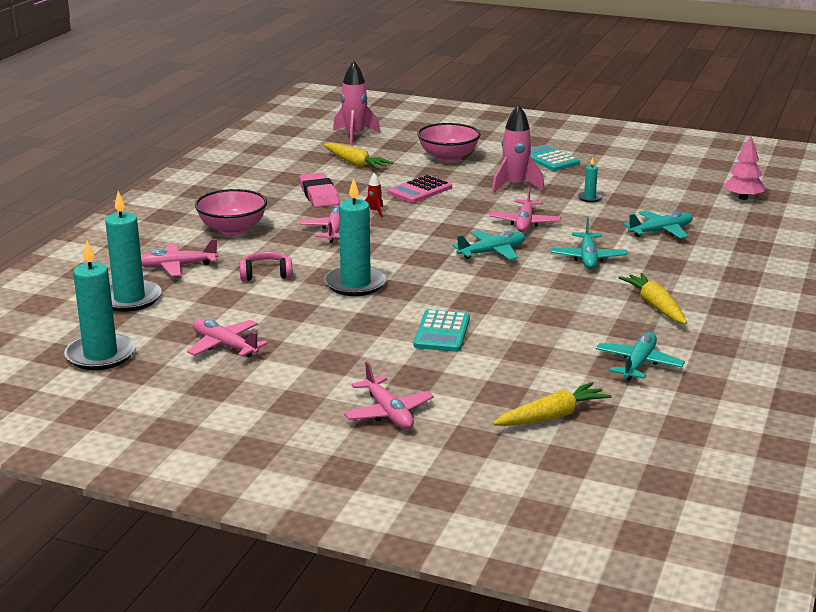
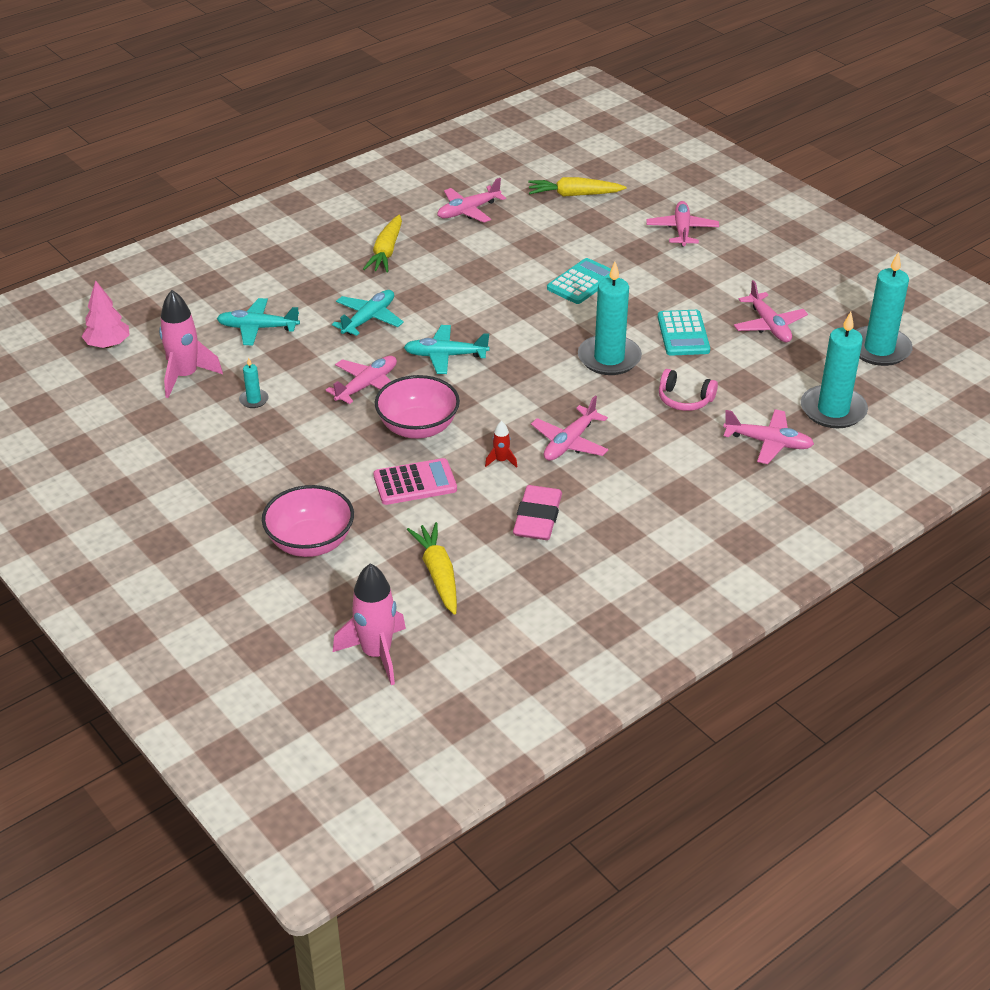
camera: 150 degrees left, 15 degrees up
(232, 229) = (678, 485): pink bowl -> pink bowl (418, 428)
(515, 186) = (303, 450): pink rocket -> pink rocket (185, 376)
(549, 159) = (199, 489): turquoise calculator -> turquoise calculator (683, 334)
(638, 364) = (468, 211): turquoise plane -> pink plane

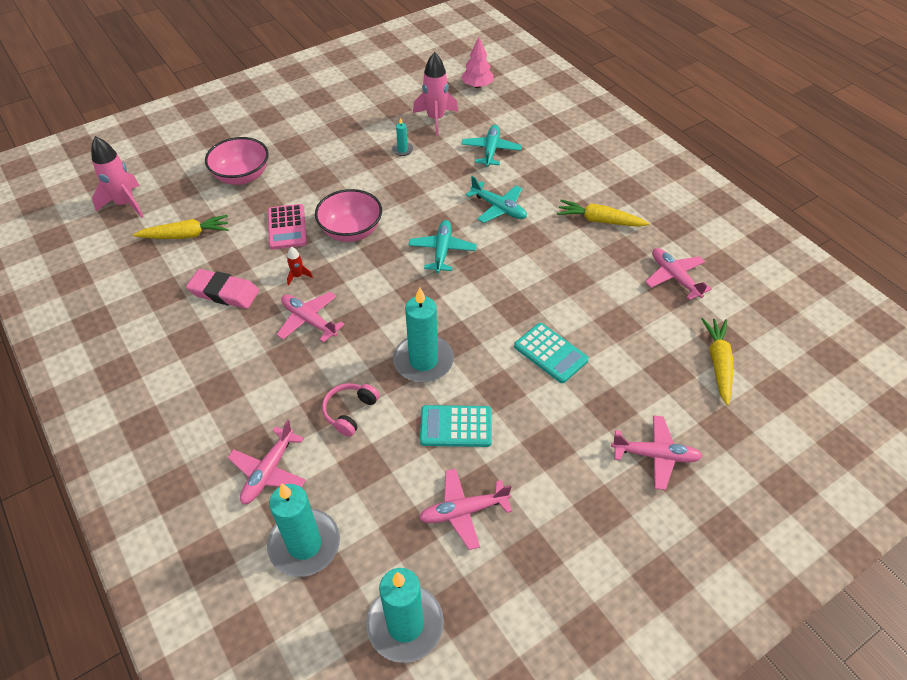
camera: 95 degrees right, 10 degrees up
(367, 385) = (409, 205): pink plane -> none

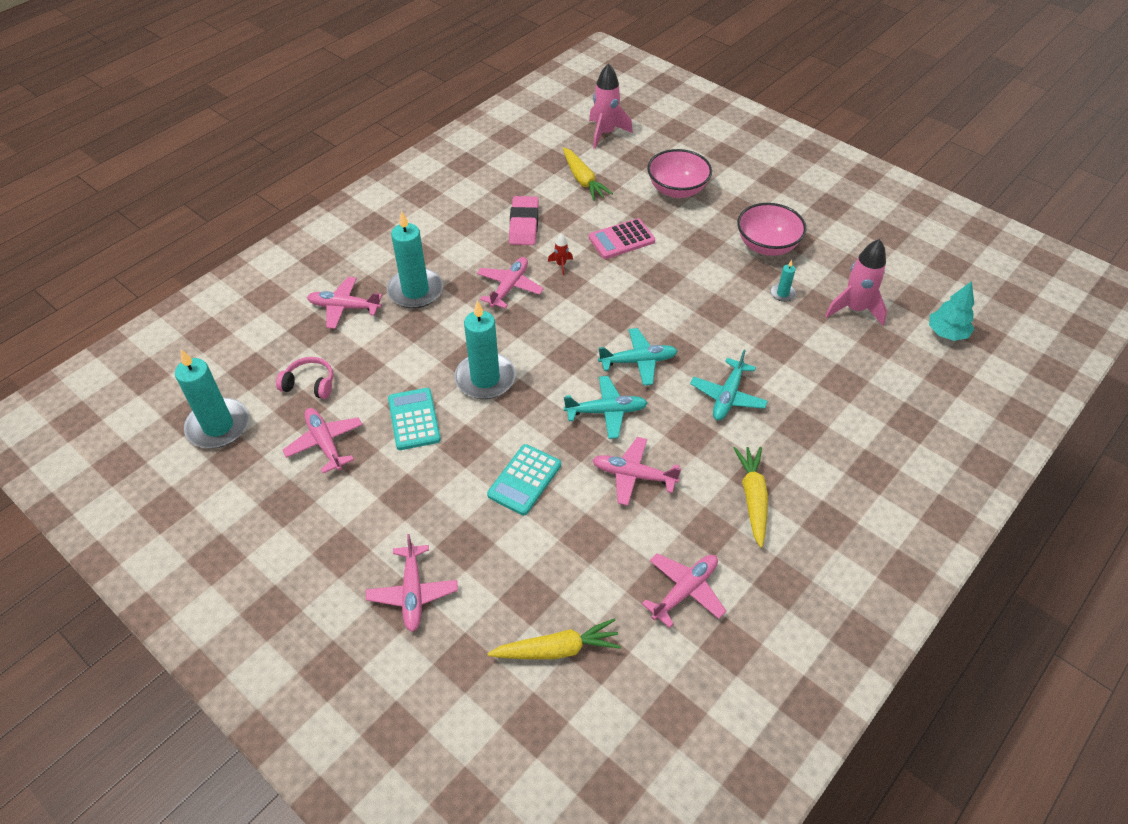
camera: 75 degrees right, 0 degrees up
(304, 544) = (282, 347): turquoise candle -> turquoise candle (415, 291)
(350, 412) = (414, 341): pink headphones -> pink headphones (310, 384)
(351, 231) = (636, 285): pink bowl -> pink bowl (767, 246)
(477, 86) = (946, 333): pink tree -> turquoise tree
(491, 150) = (826, 370): turquoise plane -> turquoise plane (606, 411)
(563, 282) = (633, 475): none -> pink plane

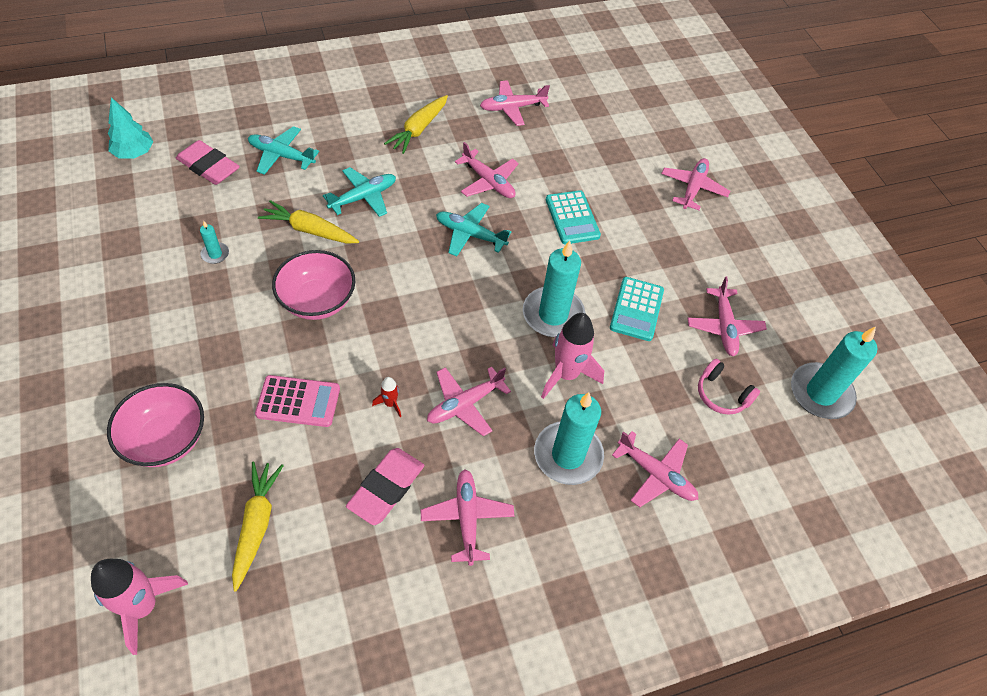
camera: 155 degrees left, 5 degrees up
(462, 232) = (467, 518): none -> pink plane
(524, 480) = (572, 218): turquoise calculator -> turquoise calculator turned 105 degrees clockwise
(557, 649) = (614, 119): yellow carrot -> yellow carrot (309, 230)
(638, 361) = (406, 261): turquoise plane -> turquoise plane (281, 156)
(767, 246) = (164, 310): pink bowl -> pink bowl (317, 301)
(854, 309) = (175, 208): pink rocket -> pink rocket (566, 374)
(878, 354) = (208, 166): none -> pink eraser

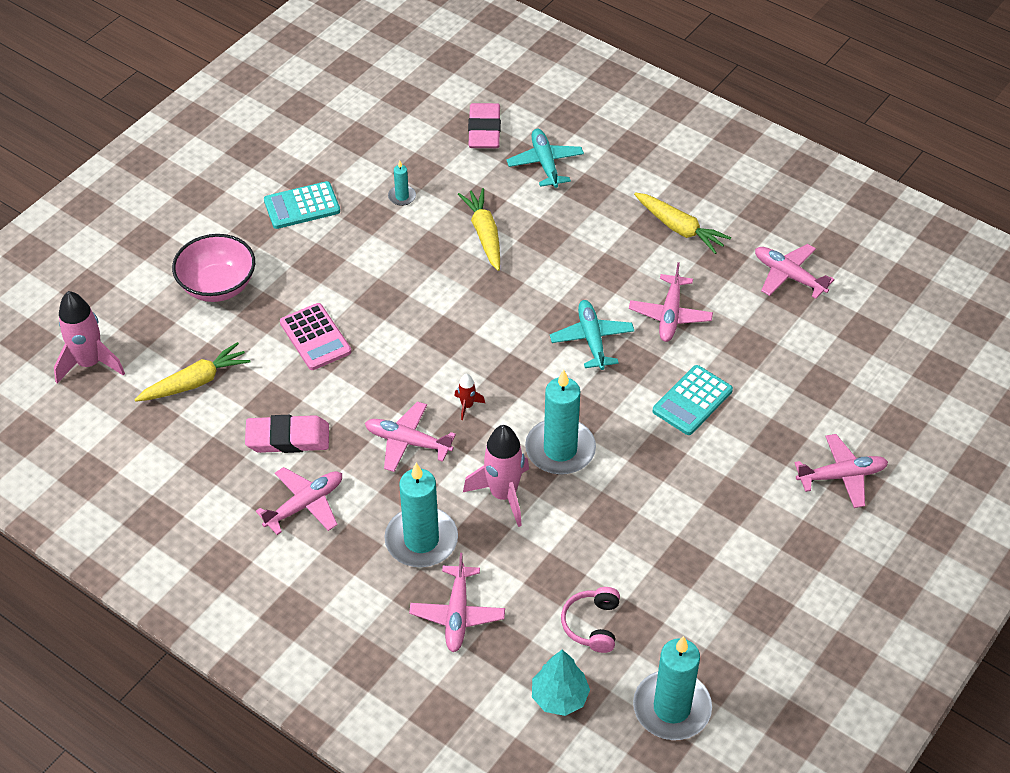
camera: 60 degrees right, 5 degrees down
(134, 153) = (450, 80): turquoise tree -> turquoise tree (559, 697)
(317, 301) = (418, 287): pink bowl -> none
(363, 197) = (557, 244): turquoise plane -> none
(390, 403) = (364, 394): red rocket -> red rocket (467, 406)
(418, 129) = (679, 228): yellow carrot -> yellow carrot turned 135 degrees counterclockwise
(636, 309) = (629, 508): turquoise calculator -> turquoise calculator (302, 206)
(724, 327) = (677, 589): pink plane -> none

